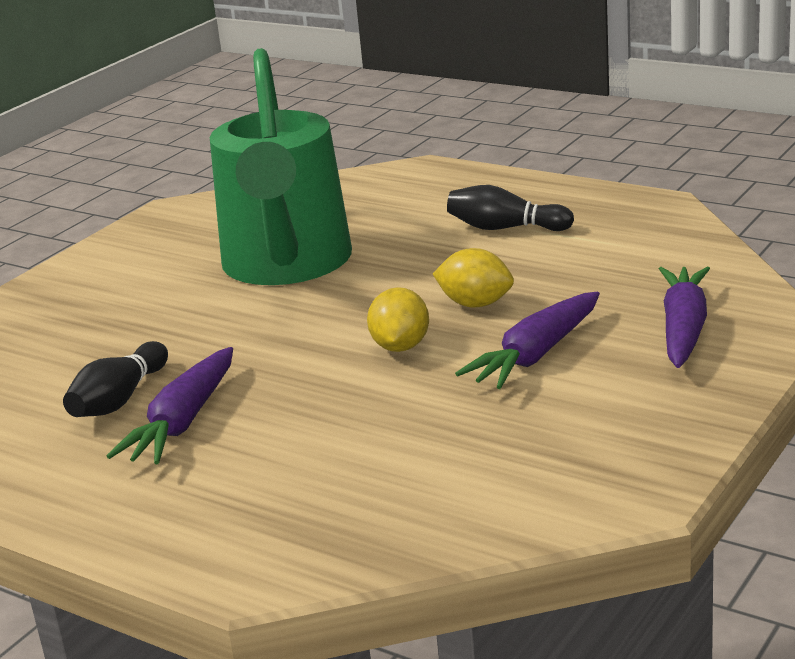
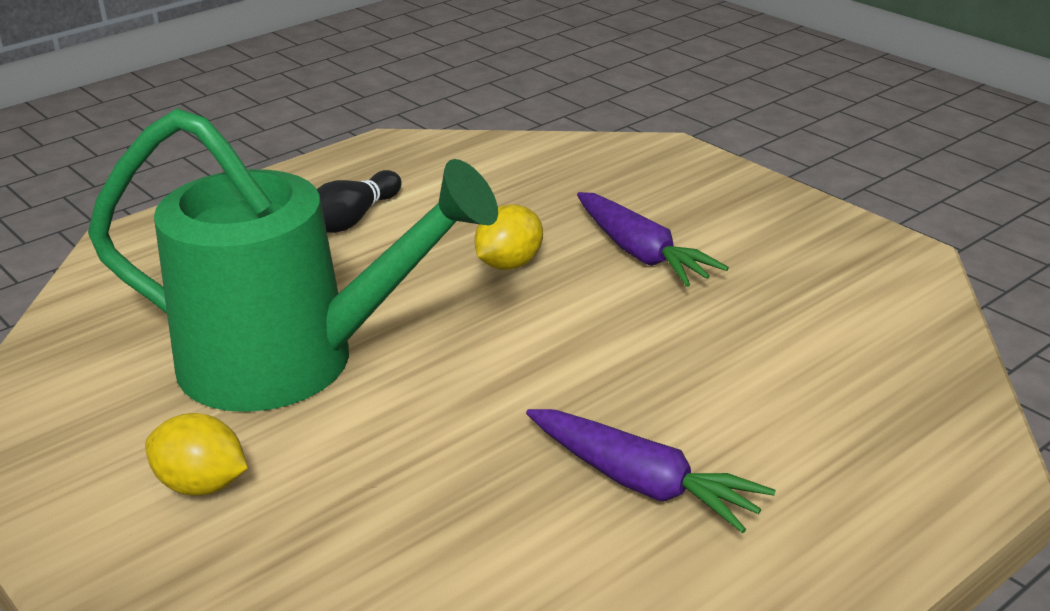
camera: 75 degrees left, 5 degrees up
(119, 399) = (551, 531): black bowling pin -> none
(400, 346) = (567, 319): yellow lemon -> yellow lemon (202, 485)
(683, 329) = (644, 183): purple carrot -> none

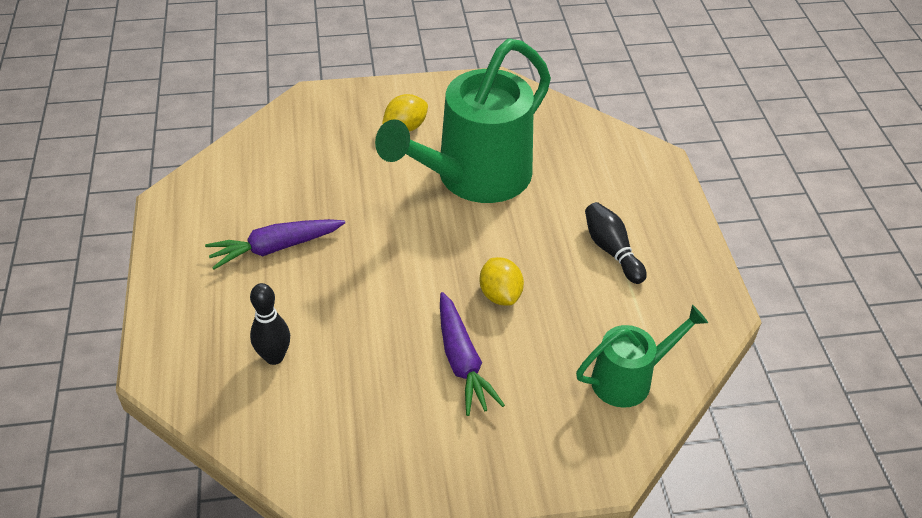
camera: 120 degrees right, 15 degrees up
(540, 163) = (630, 379): none -> green watering can
(641, 253) = (462, 361): purple carrot -> purple carrot turned 105 degrees counterclockwise
(818, 380) = (274, 357): none -> black bowling pin

